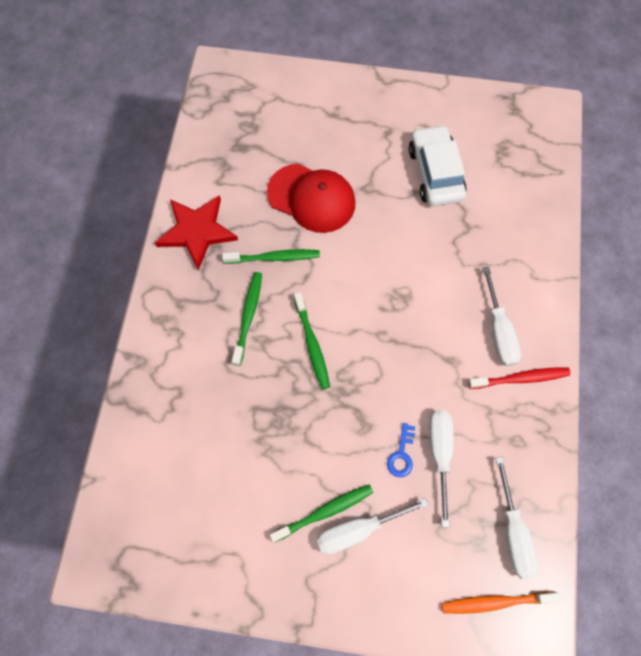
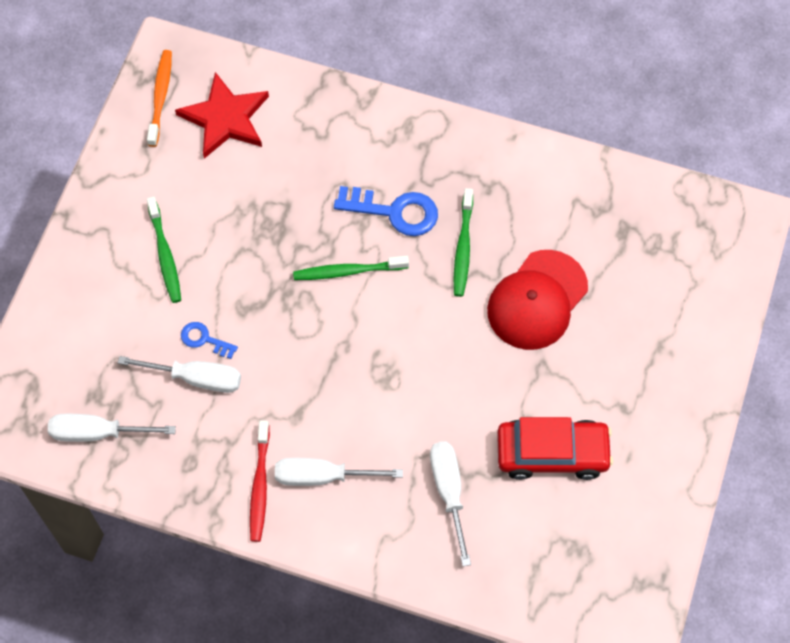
camera: 100 degrees right, 5 degrees down
(197, 231) = (511, 171): red star -> red star (225, 118)
(248, 316) = (394, 211): green toothbrush -> blue key
(358, 529) = (139, 284): white screwdriver -> white screwdriver (449, 492)
(435, 173) = (552, 453): white car -> red car
(495, 602) = (36, 398): orange toothbrush -> orange toothbrush (160, 97)

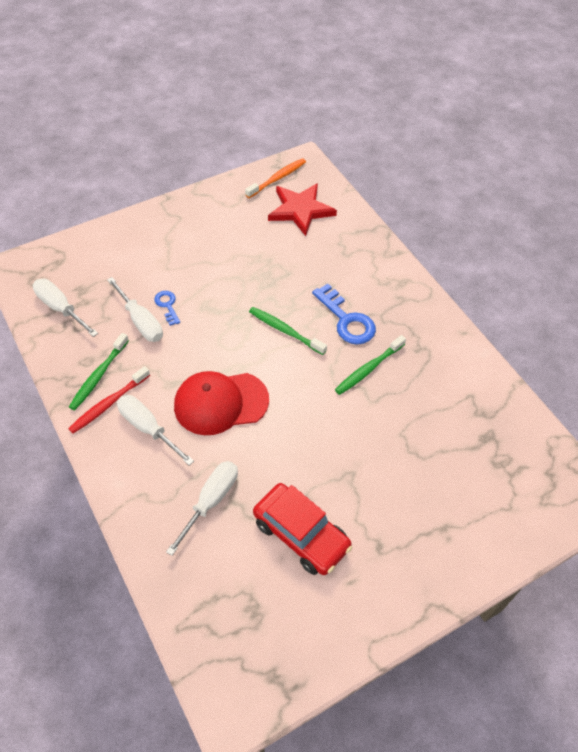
camera: 40 degrees right, 10 degrees down
(165, 255) = (195, 250): green toothbrush -> green toothbrush (98, 376)
(537, 300) = (386, 434): red cap -> red cap (220, 403)

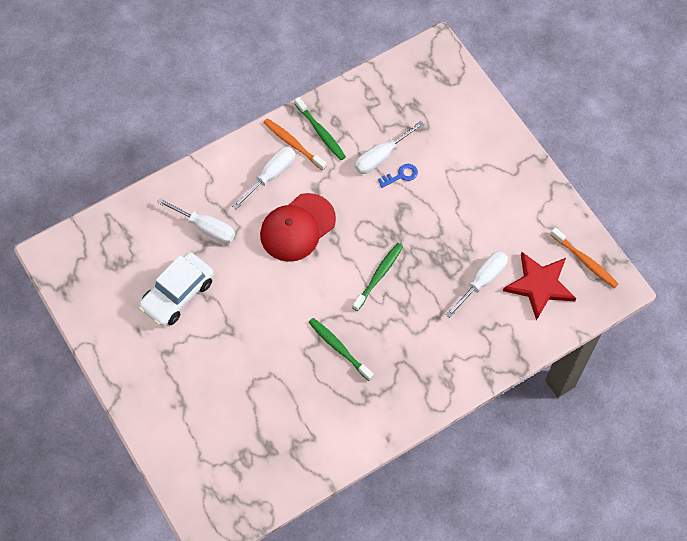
camera: 90 degrees right, 10 degrees up
(61, 308) = (391, 92): white screwdriver -> white screwdriver (482, 281)
(98, 376) = (321, 132): green toothbrush -> green toothbrush turned 150 degrees counterclockwise
(108, 404) = (293, 144): red toothbrush -> orange toothbrush
(220, 403) = (297, 227): red cap -> red cap turned 120 degrees counterclockwise
(301, 534) = (177, 294): red car -> white car
(346, 320) = (395, 329): blue key -> none

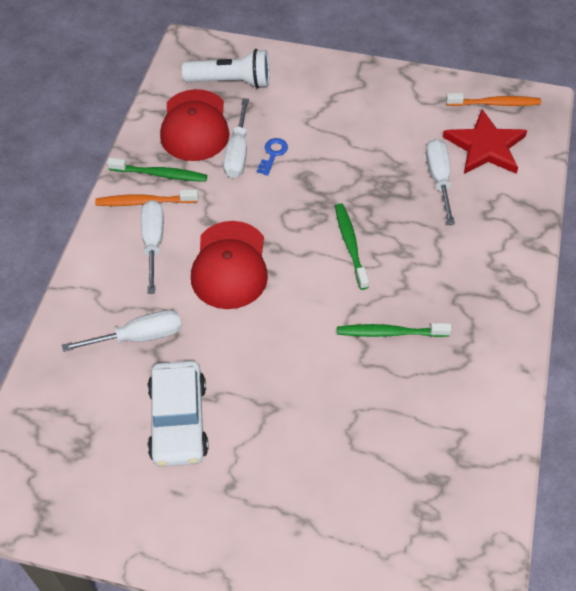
camera: 45 degrees left, 10 degrees down
(376, 115) = (194, 126): none -> red cap
(432, 100) = (231, 82): none -> white flashlight

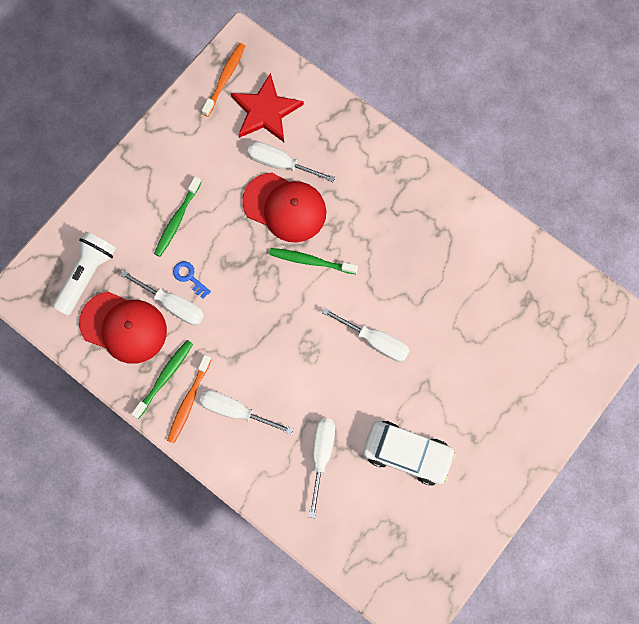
camera: 65 degrees left, 20 degrees up
(230, 265) = (287, 360): red cap -> red cap (285, 207)
(295, 337) = (375, 341): none -> white screwdriver
(390, 333) = (402, 272): green toothbrush -> green toothbrush (177, 220)

